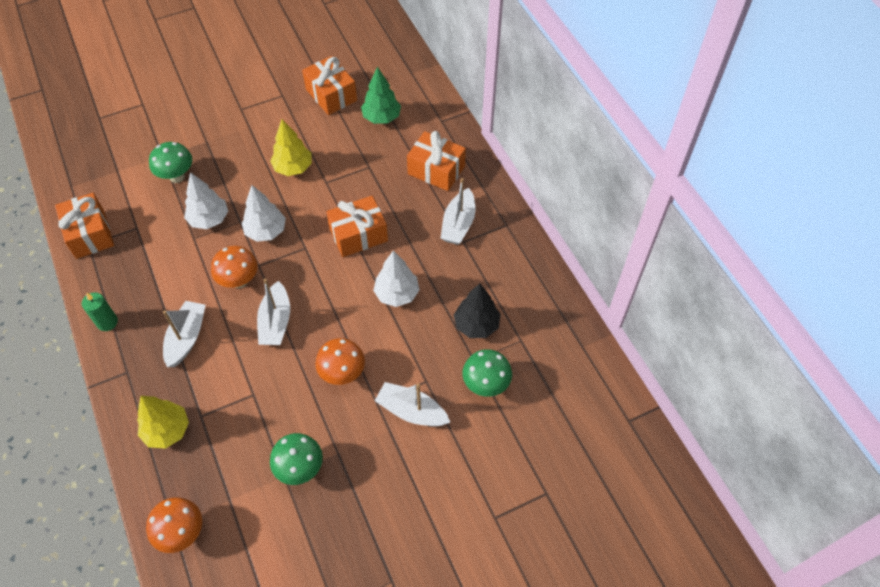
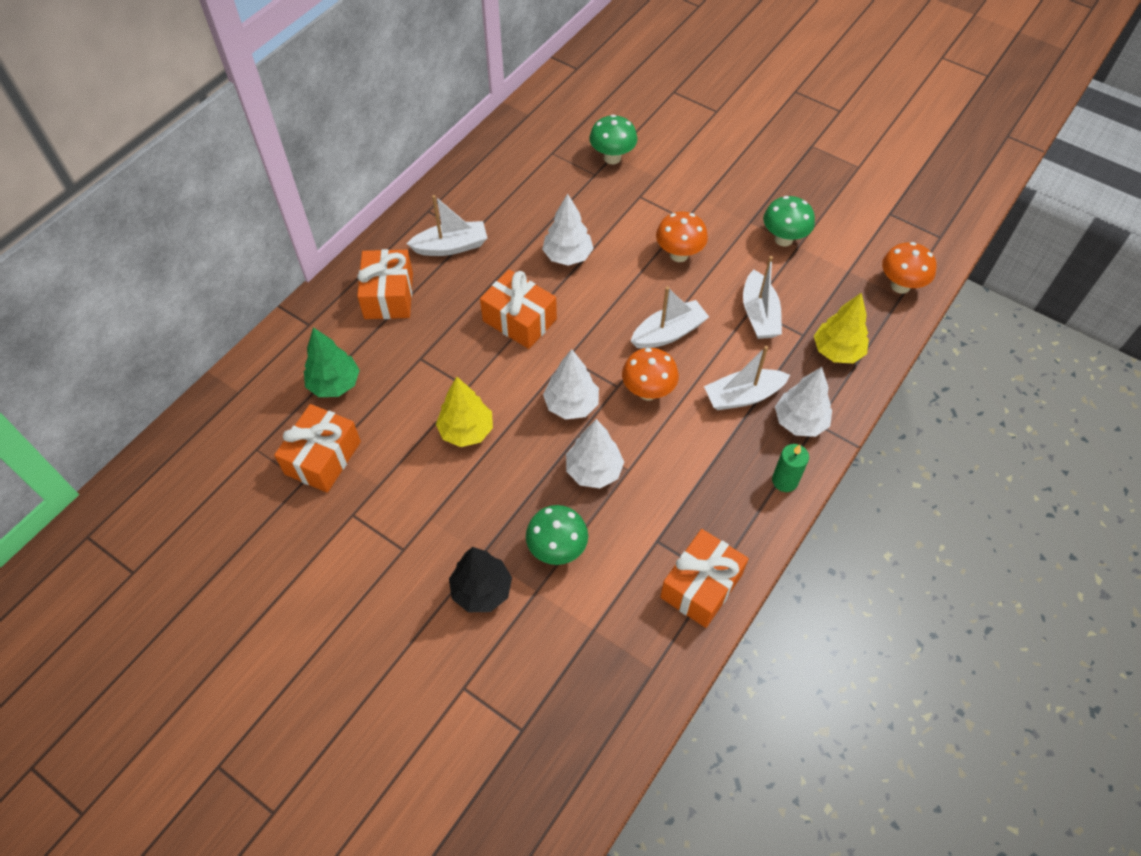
camera: 120 degrees left, 0 degrees up
(137, 362) = (800, 421): none -> white tree
(411, 411) = (674, 193): white boat -> white boat (759, 314)
(476, 325) = (558, 186): black tree -> black tree (481, 590)

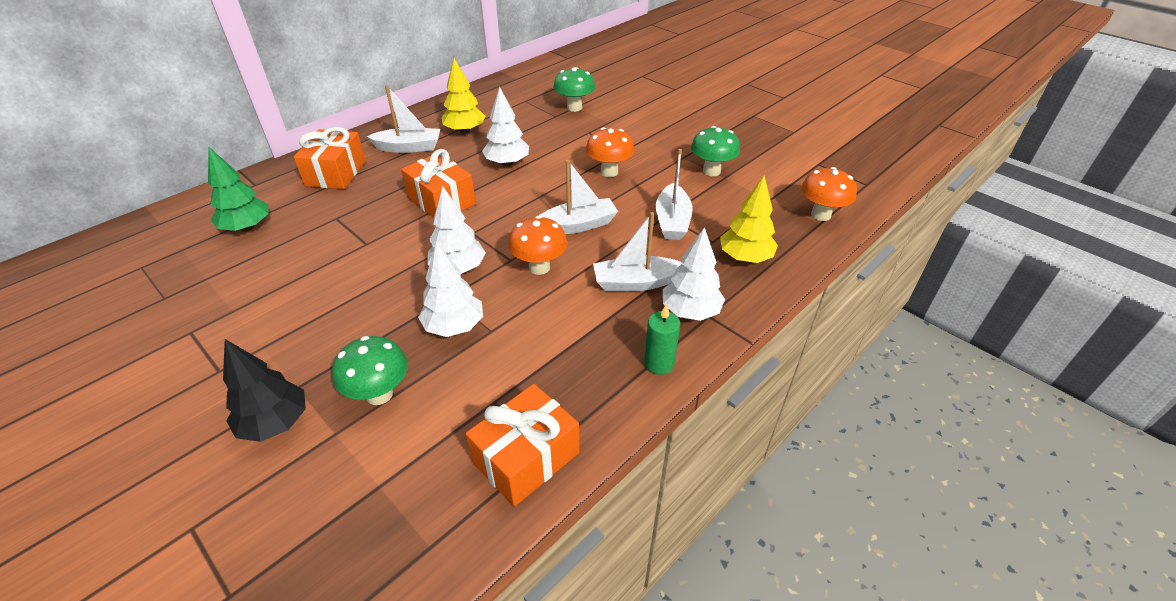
camera: 10 degrees right, 15 degrees down
(323, 458) = (196, 281): orange gift -> none
(466, 431) = (345, 277): yellow tree -> yellow tree (465, 131)

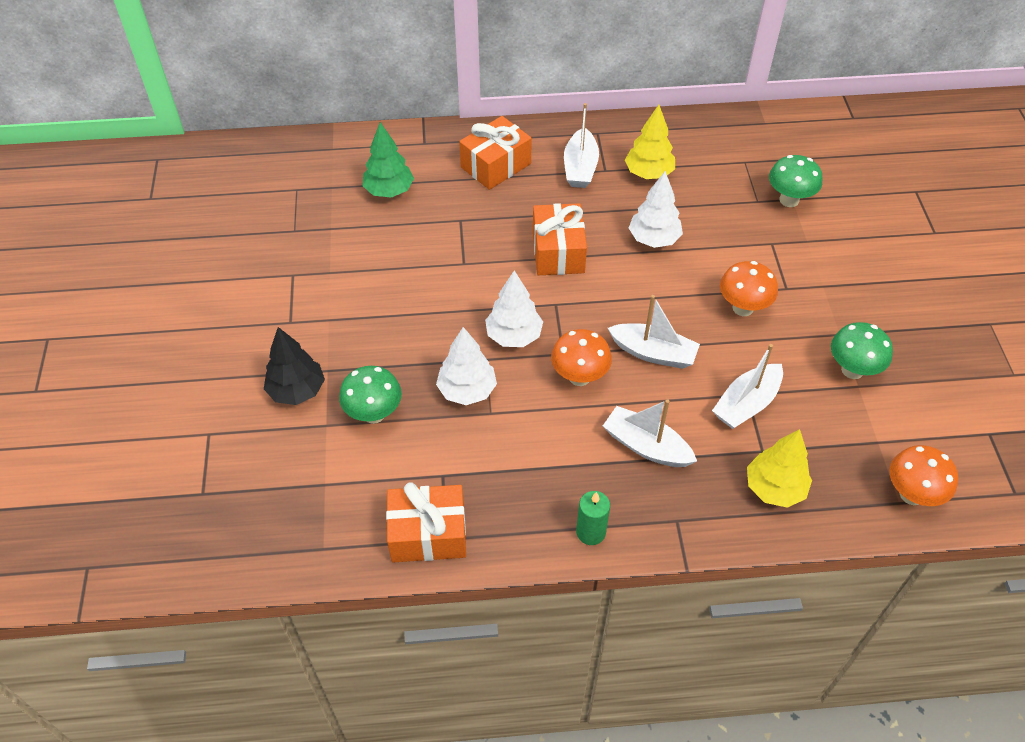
camera: 40 degrees right, 10 degrees up
(409, 147) = (580, 167): white boat -> white boat turned 60 degrees clockwise
(690, 311) = (665, 506): white tree -> none

